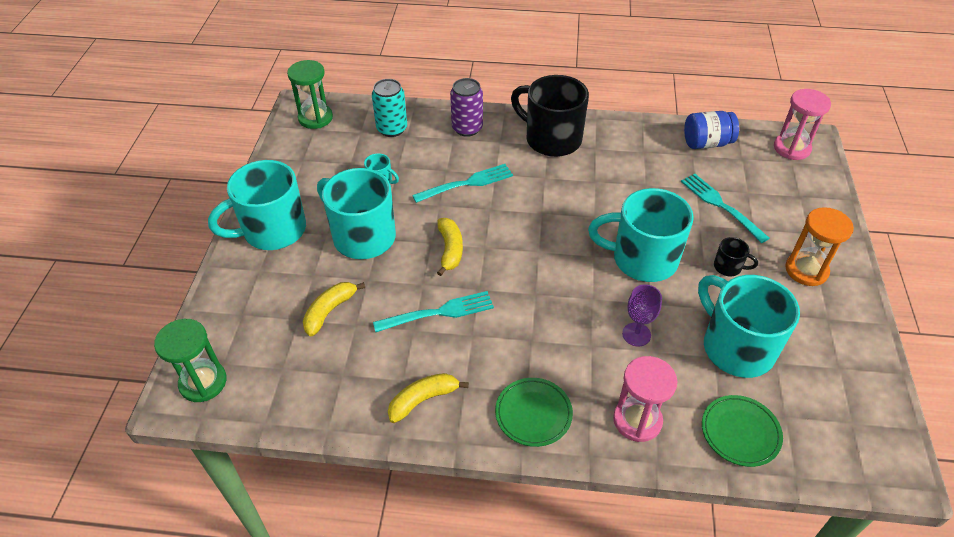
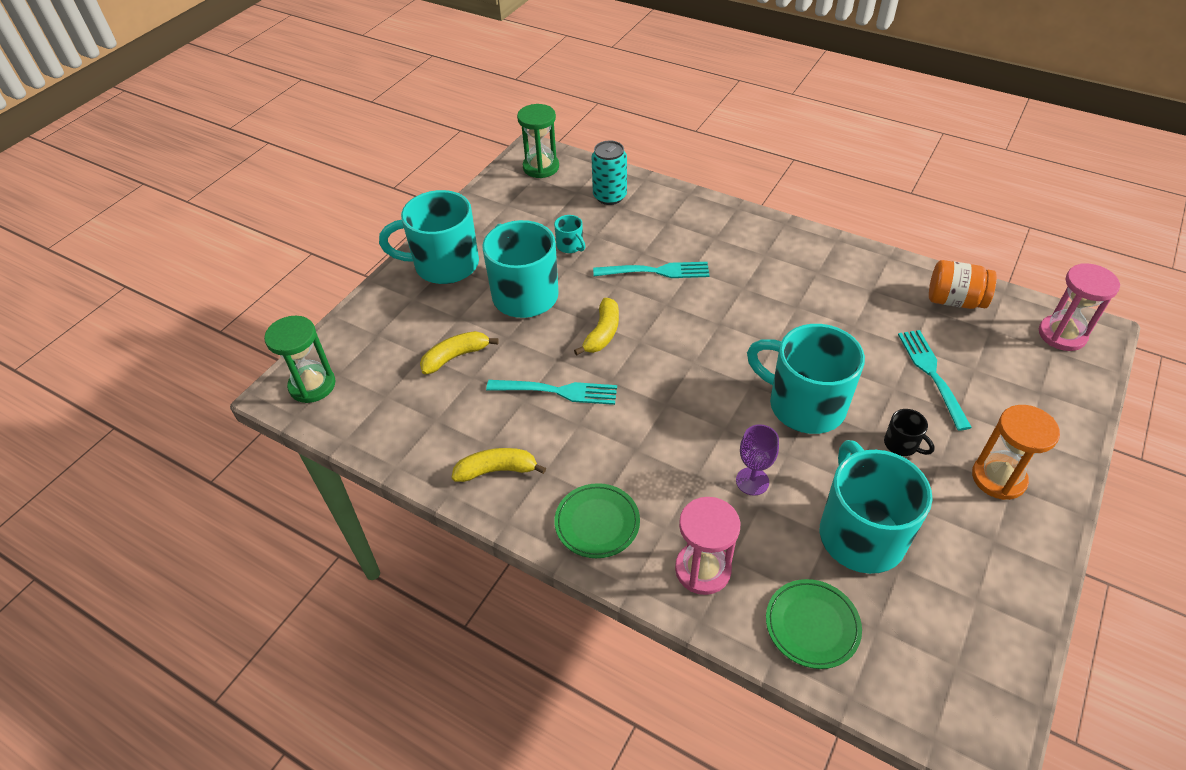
camera: 25 degrees right, 0 degrees up
(467, 128) = (687, 215): purple can -> none
(551, 139) = (773, 249): black mug -> none
(706, 143) = (954, 300): blue jar -> orange jar

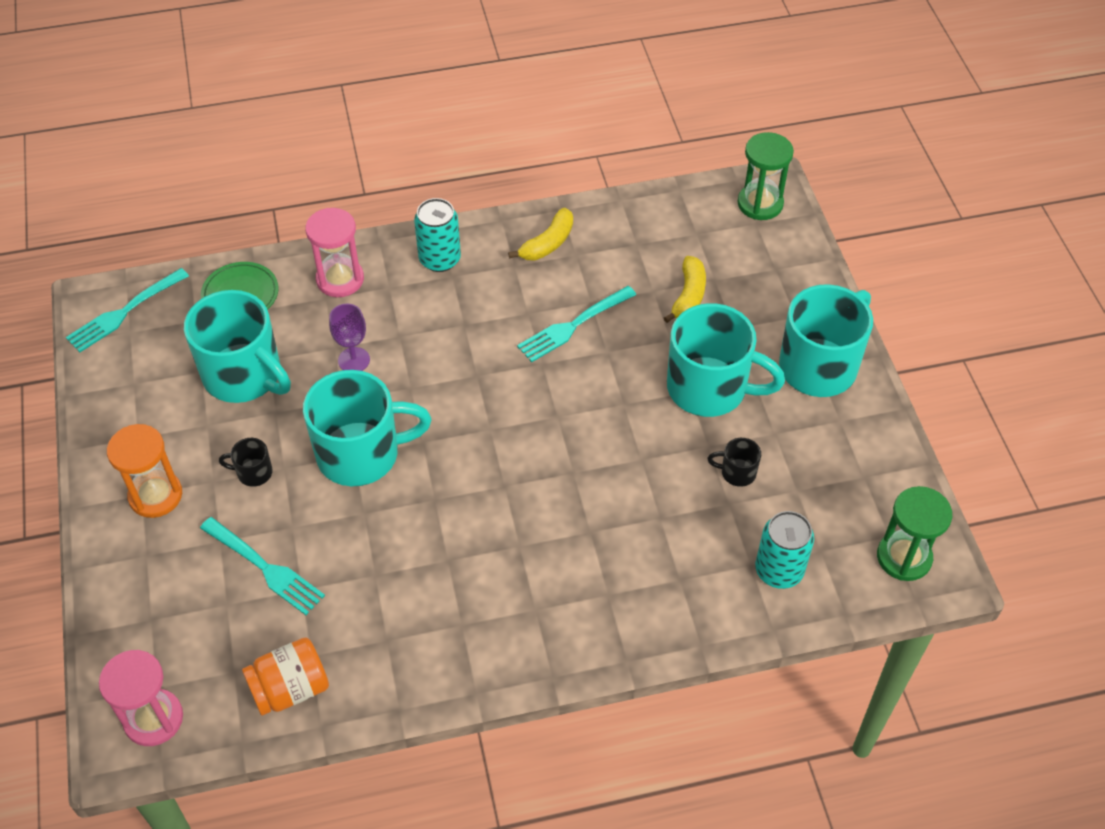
camera: 135 degrees right, 5 degrees up
(570, 246) = (737, 472): turquoise mug -> black mug
(597, 523) = (440, 259): green plate -> turquoise can
(602, 333) = (596, 400): yellow banana -> none
(655, 271) = (622, 502): turquoise fork -> turquoise fork (125, 311)

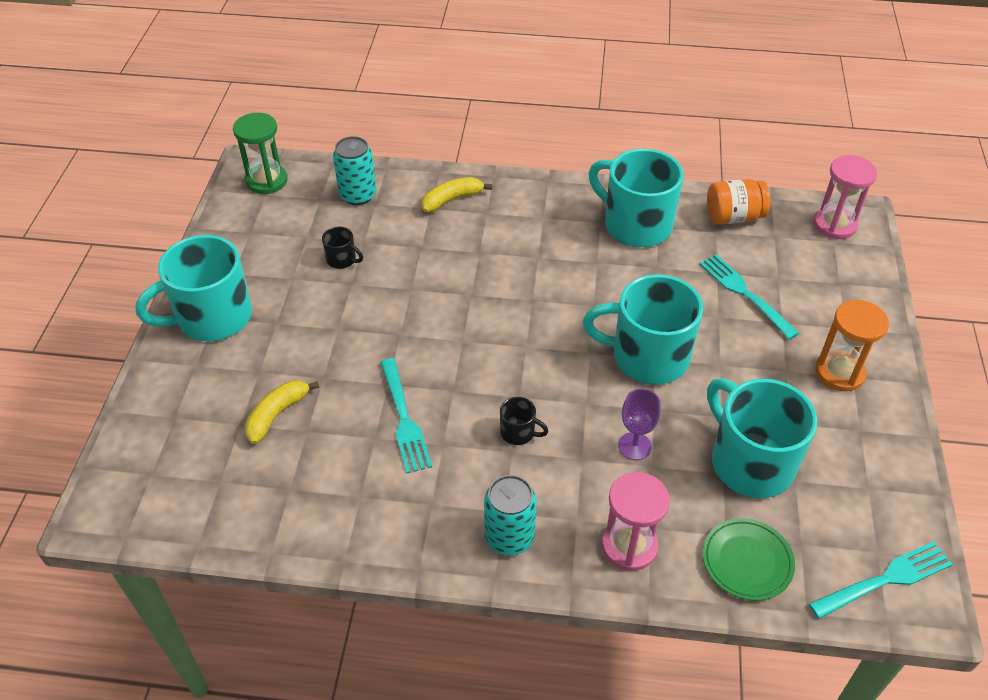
camera: 160 degrees left, 5 degrees down
(253, 472) = (748, 367): black mug -> black mug (518, 432)
(547, 243) = (382, 519): yellow banana -> yellow banana (452, 200)
(574, 325) = (403, 418): turquoise fork -> turquoise fork turned 90 degrees clockwise
(709, 388) = (318, 326): turquoise mug -> turquoise mug (635, 225)
(760, 204) = (127, 496): green hourglass -> none

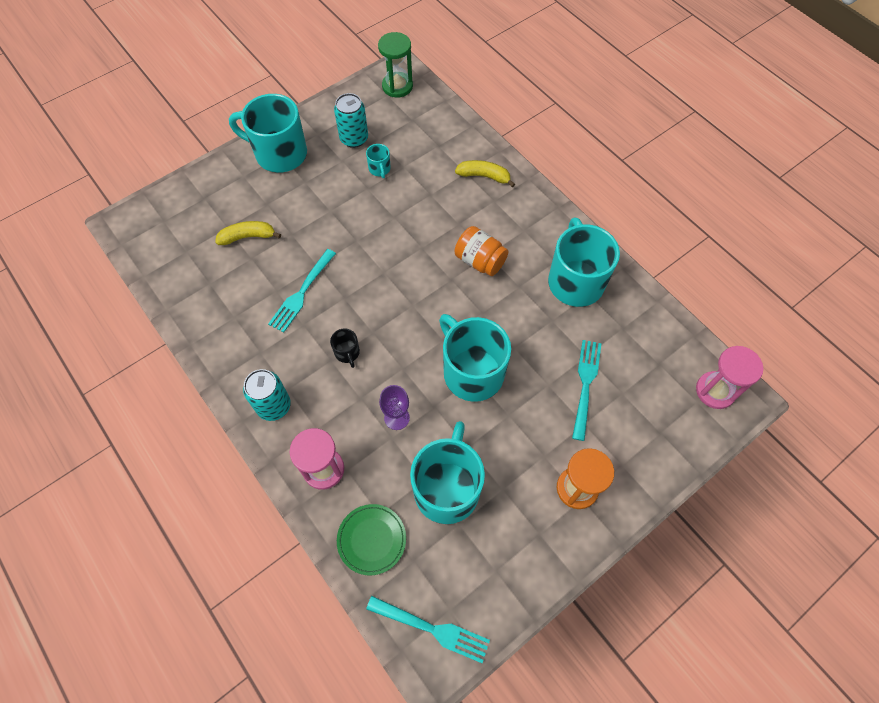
camera: 45 degrees right, 15 degrees up
(342, 260) = (379, 169): black mug -> turquoise mug
(358, 195) = (435, 133): turquoise can -> turquoise can (354, 138)
(733, 217) = (648, 328): orange jar -> orange jar (480, 261)

